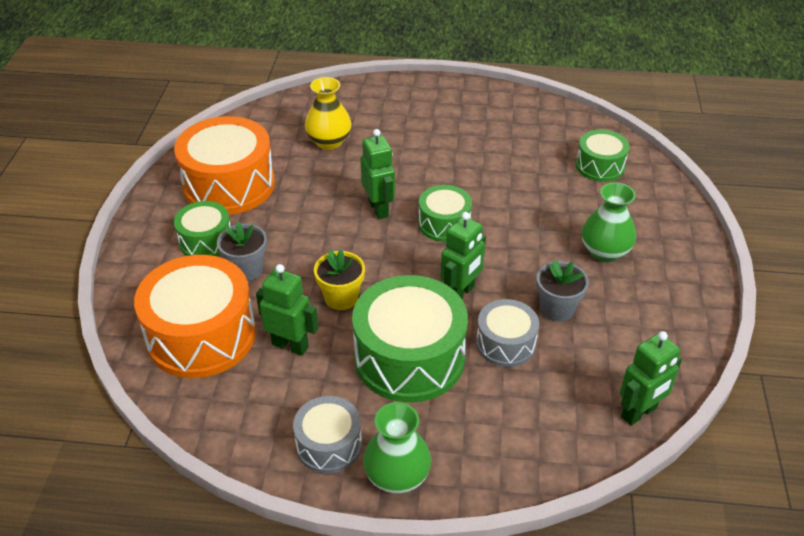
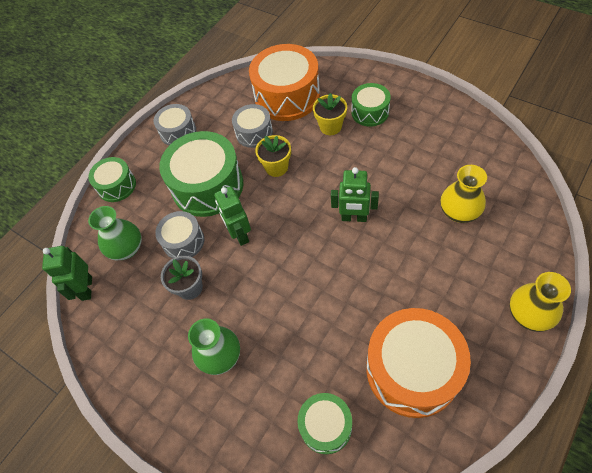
camera: 125 degrees right, 15 degrees up
(229, 185) = (427, 135): orange drum -> orange drum (412, 370)
(246, 269) = (330, 127): grey flower pot -> yellow flower pot
(290, 345) = (254, 133): green robot -> grey drum
(397, 476) = (140, 153): green vase -> green vase (126, 249)
(415, 88) = (529, 315): none -> yellow vase
(444, 224) = (314, 254): green drum -> green drum (117, 186)

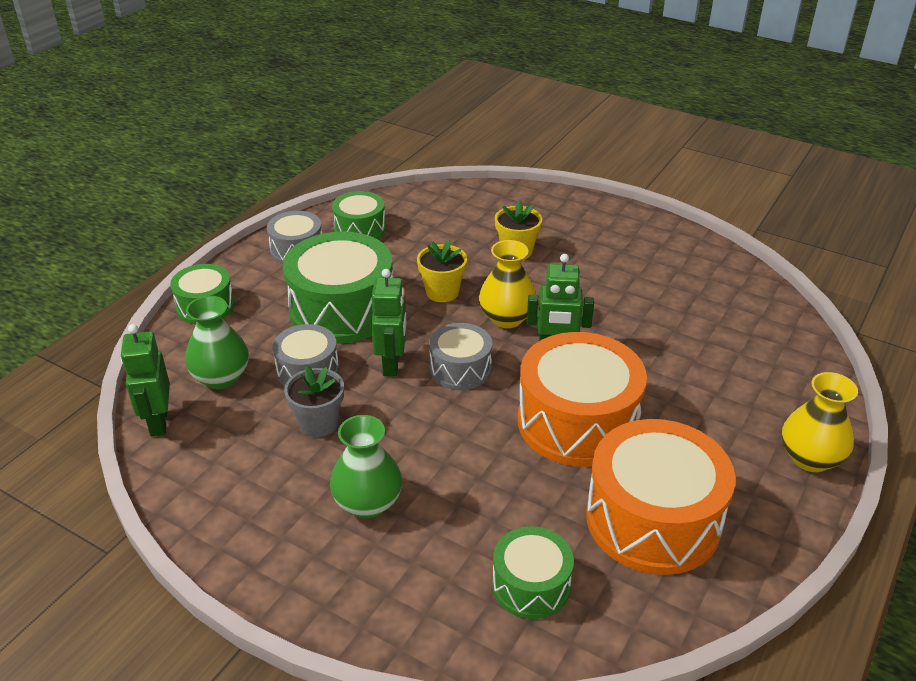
camera: 10 degrees left, 20 degrees down
(240, 235) = (392, 364): green robot -> green robot turned 150 degrees counterclockwise
(254, 133) = (408, 254): grey drum -> grey drum (460, 369)
(287, 96) = (453, 217): orange drum -> orange drum (577, 422)
(370, 112) = (570, 238): green drum -> green drum (360, 229)
(459, 212) = (702, 346): yellow vase -> yellow vase (506, 318)

